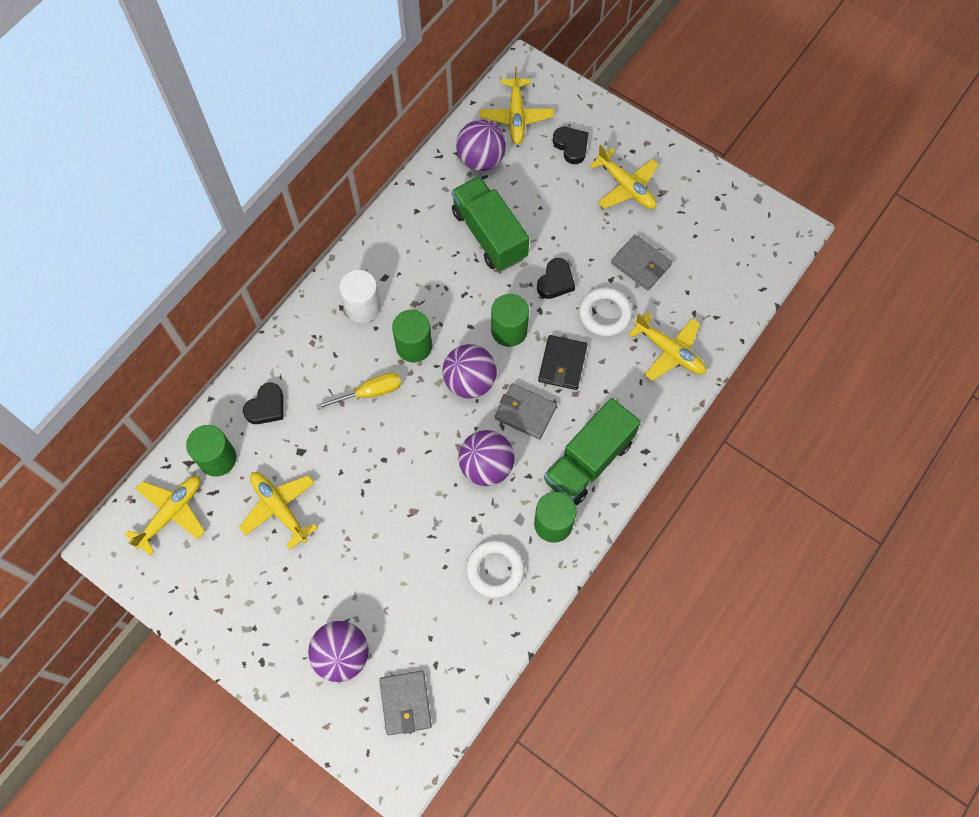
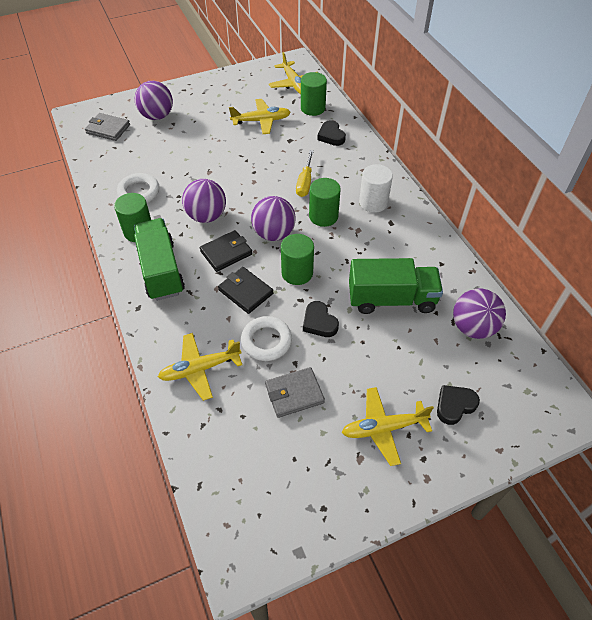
camera: 120 degrees right, 15 degrees down
(516, 116) = (511, 377): yellow plane -> none
(525, 412) = (226, 253): grey wallet -> black wallet
(571, 146) = (454, 405): black heart -> black heart turned 150 degrees clockwise

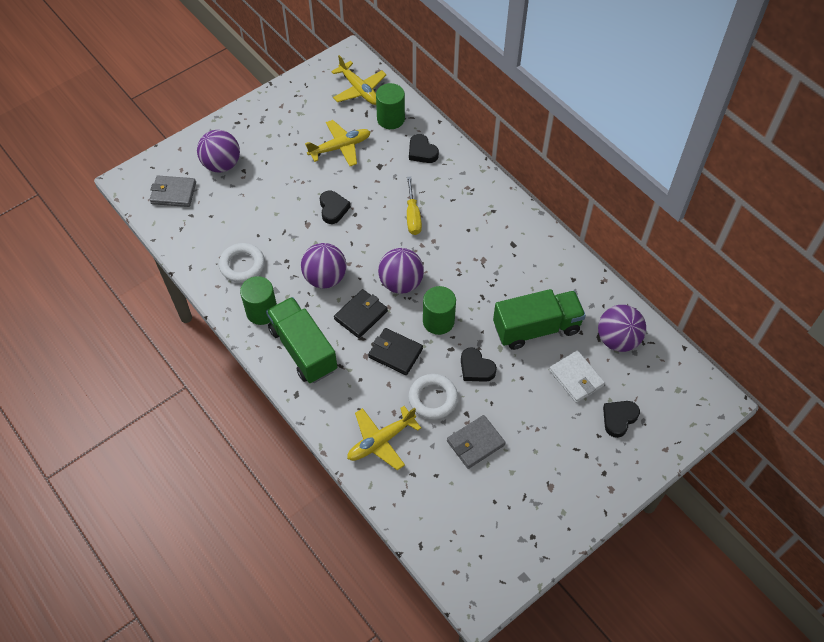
camera: 15 degrees left, 5 degrees up
(236, 164) = (333, 209): none -> black heart
(323, 216) = (444, 252): green cylinder -> none
(373, 202) = (489, 225): white cylinder -> none
(383, 428) = (563, 455): yellow plane -> none
(419, 354) = (576, 378): none -> white wallet

